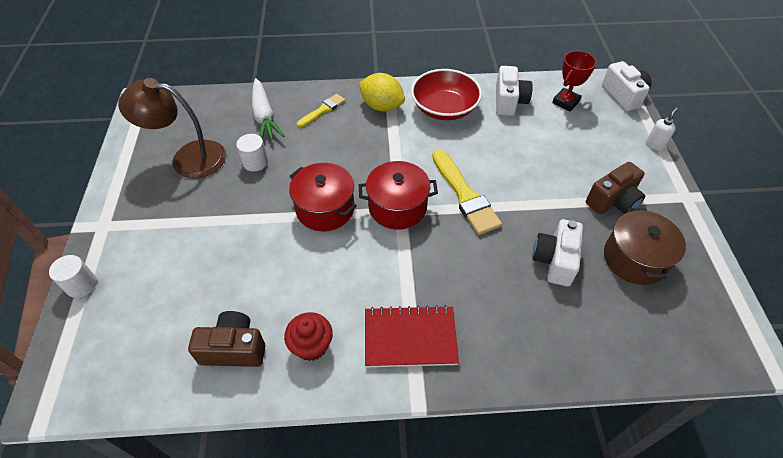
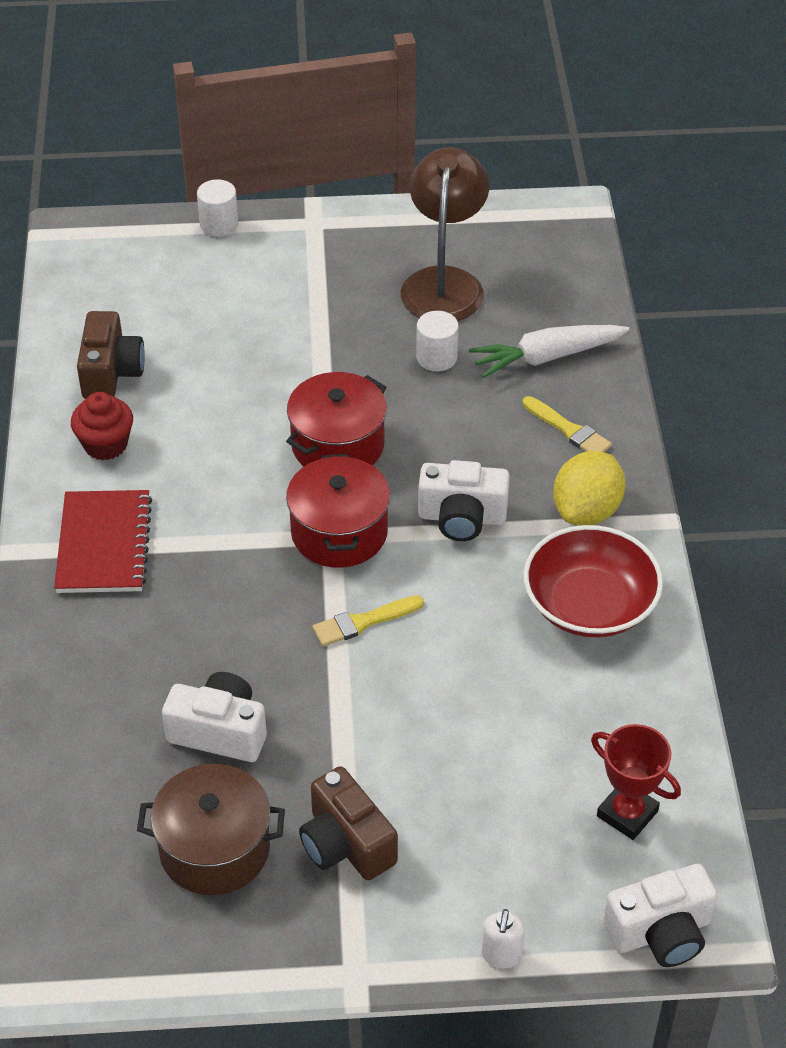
camera: 90 degrees right, 5 degrees down
(465, 195) = (363, 622): yellow brush -> yellow brush, size x0.58
(509, 101) = (620, 712): white camera -> white camera (462, 518)
(655, 145) = (501, 955): white soap dispenser -> white soap dispenser turned 60 degrees clockwise

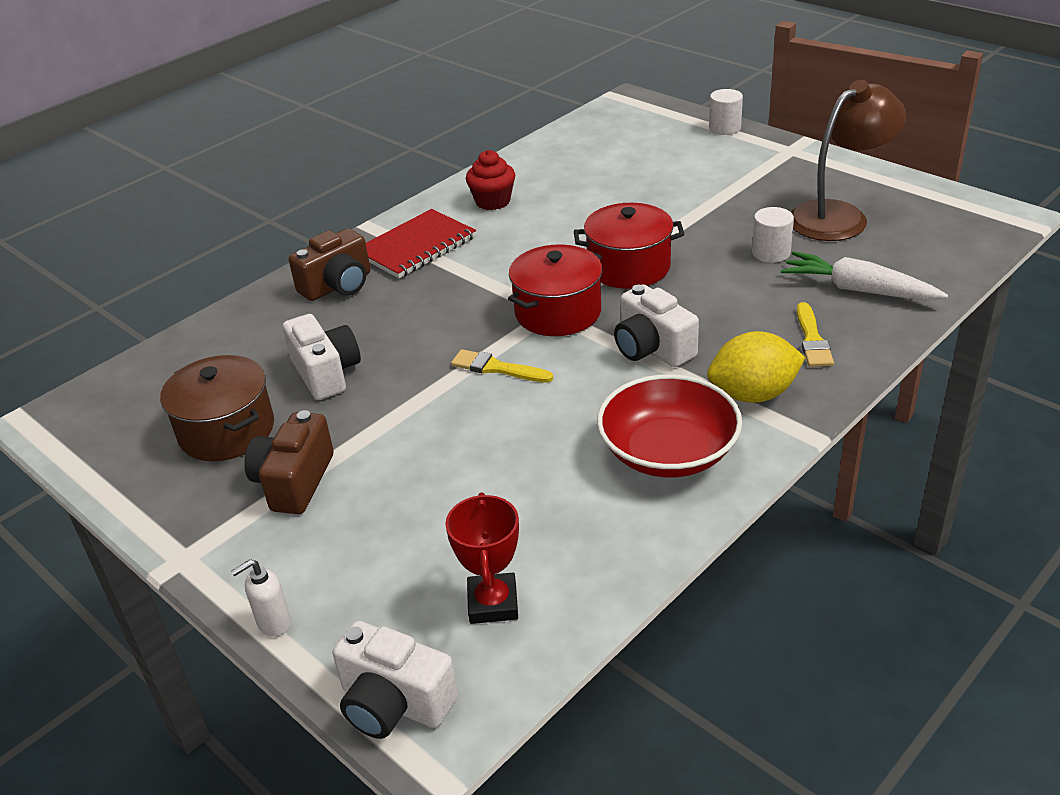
camera: 50 degrees right, 10 degrees down
(111, 372) = (549, 170): brown camera -> brown camera (338, 285)

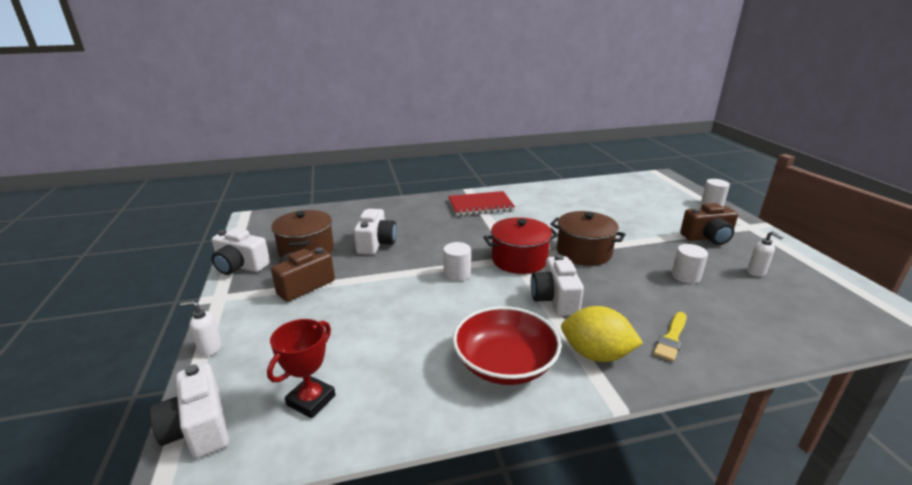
camera: 30 degrees right, 10 degrees down
(148, 501) = (240, 266): none -> white camera
(338, 285) = (426, 209): brown camera -> brown camera (708, 238)
(493, 201) = (540, 198): red cupcake -> none
(497, 368) = (457, 274): yellow brush -> white cylinder
(629, 267) = (583, 252): red pot -> brown pot
(839, 216) = (756, 272): brown lamp -> white soap dispenser
(858, 290) = (735, 321): white carrot -> none

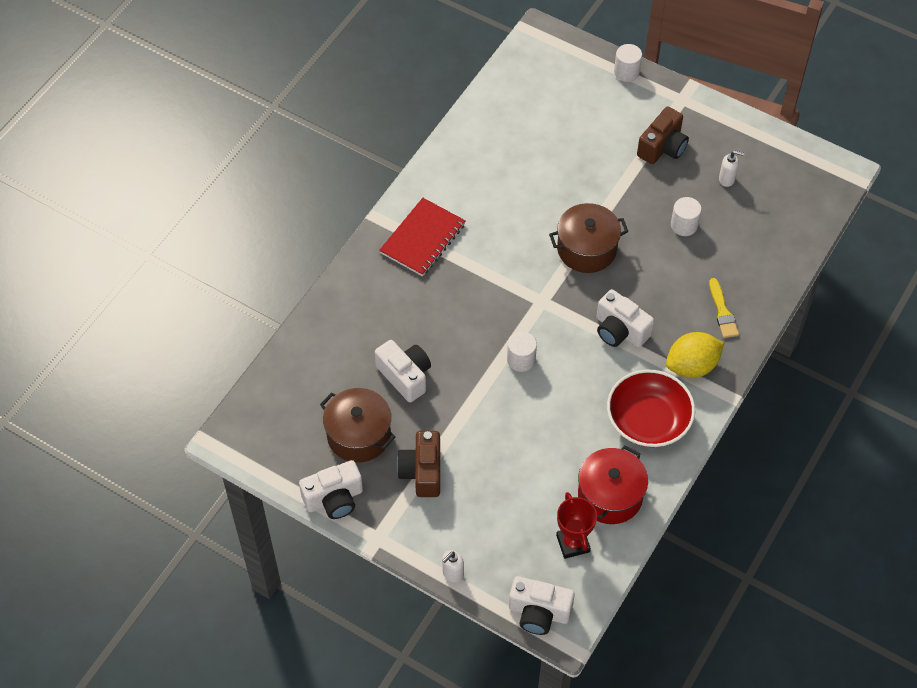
camera: 45 degrees left, 30 degrees up
(519, 260) = (548, 301): red pot -> red pot (610, 496)

